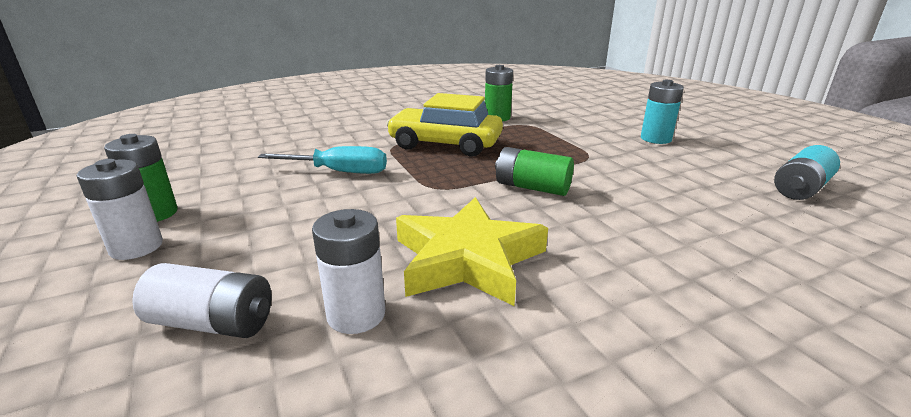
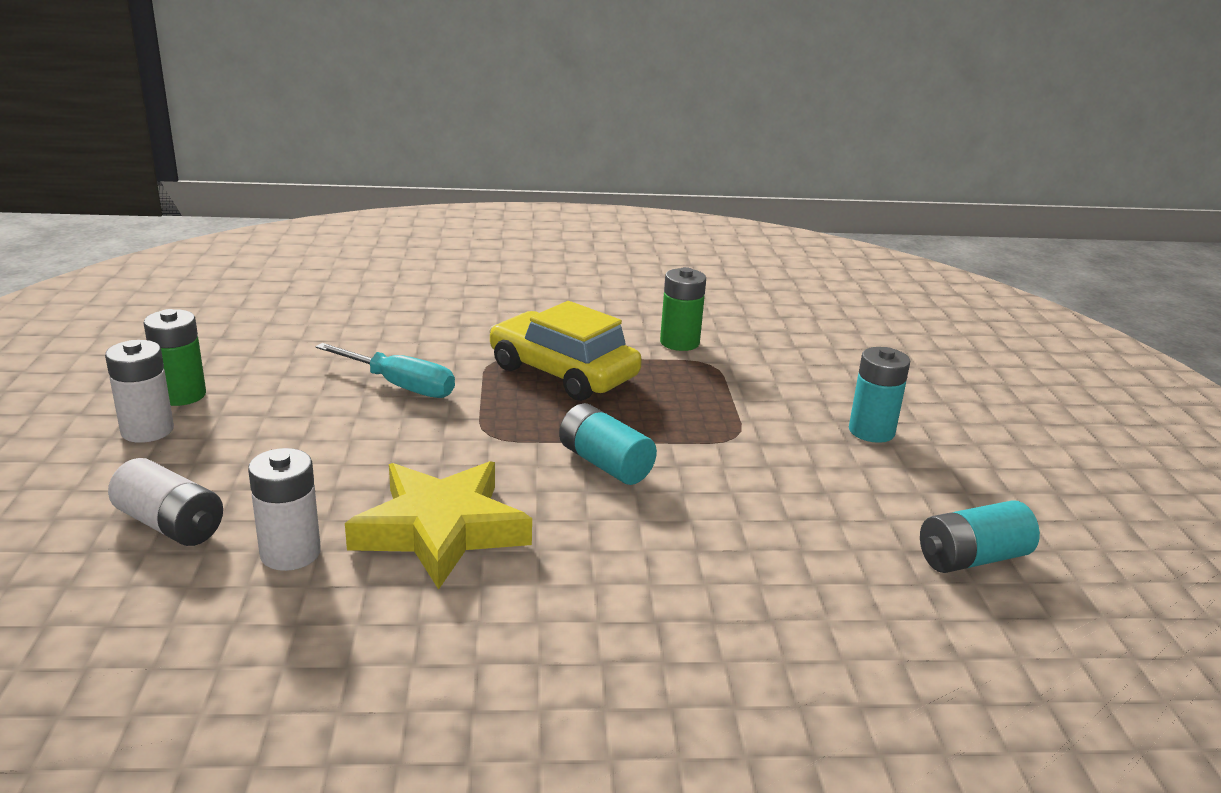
camera: 20 degrees right, 0 degrees up
(532, 187) = (605, 464): green battery -> turquoise battery

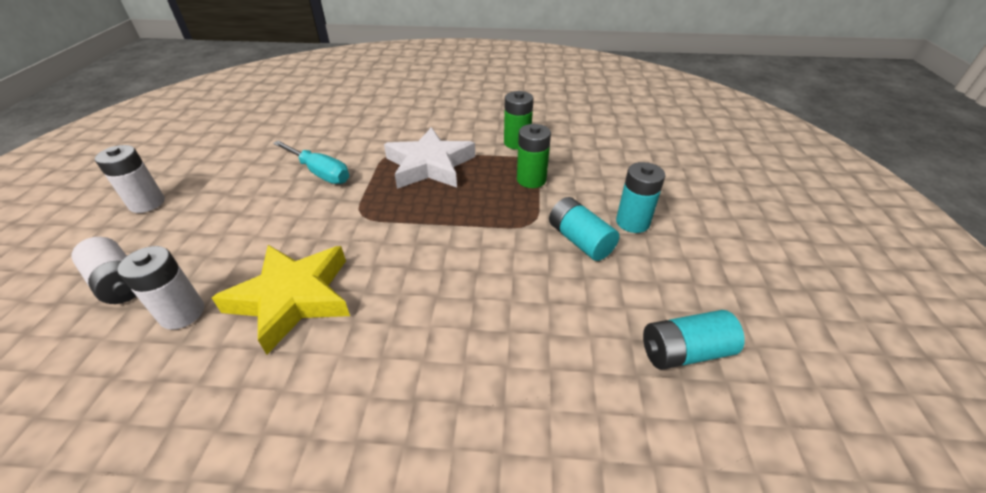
camera: 10 degrees right, 15 degrees up
(181, 395) = (182, 176): green battery -> green battery (531, 180)
(562, 373) = (430, 165): yellow car -> white star
(605, 464) = (430, 243): turquoise battery -> turquoise battery (580, 240)

